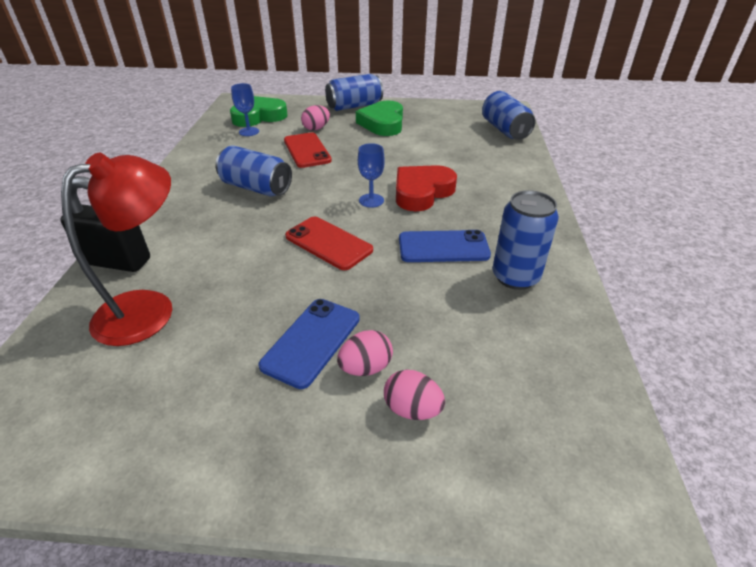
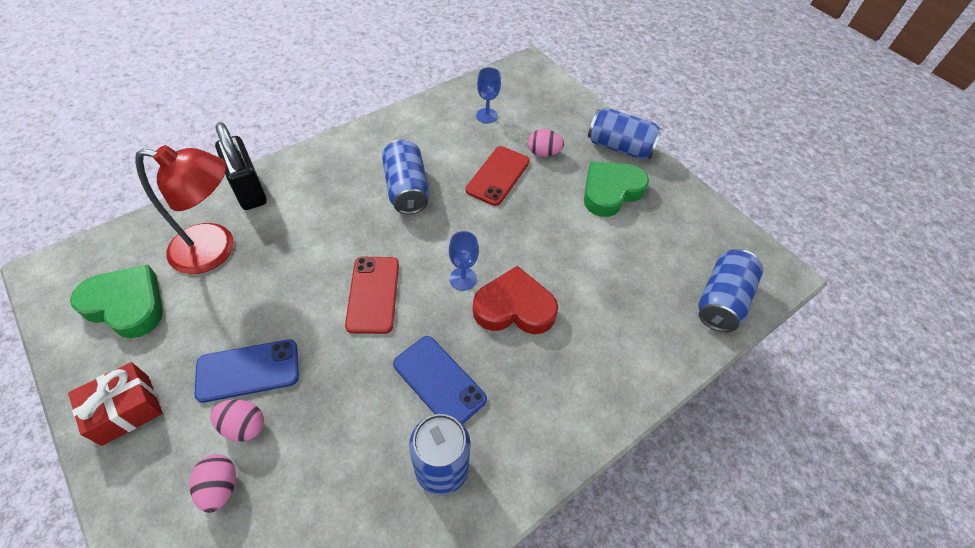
camera: 45 degrees right, 15 degrees up
(246, 451) = (126, 409): none -> red gift
(259, 116) = (519, 101): green heart -> green heart (126, 305)

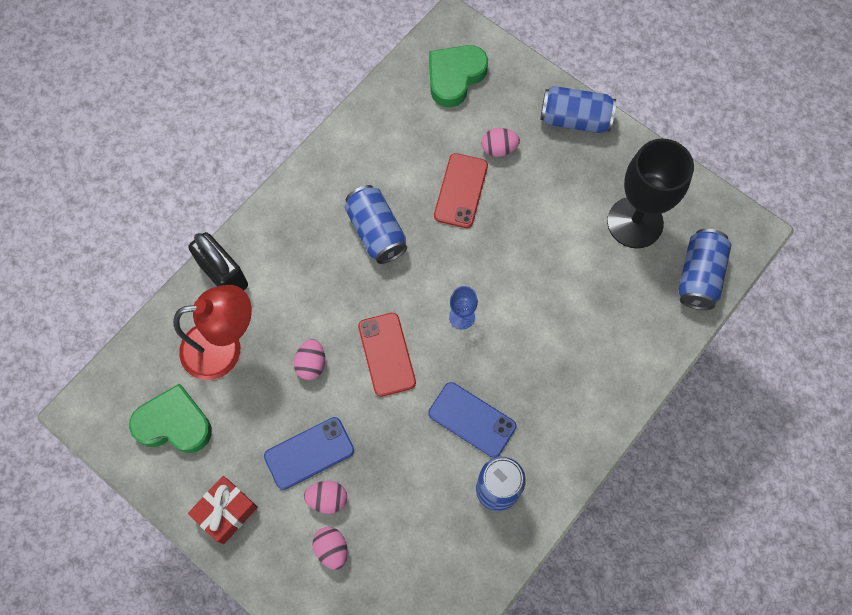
camera: 10 degrees left, 15 degrees up
(293, 284) = (311, 364): none -> pink egg
(487, 116) = (427, 114): blue goblet -> none
(514, 307) = (516, 333): red heart -> none
(610, 191) = (576, 180): green heart -> green heart (455, 77)
(661, 238) = (635, 222): none -> black goblet

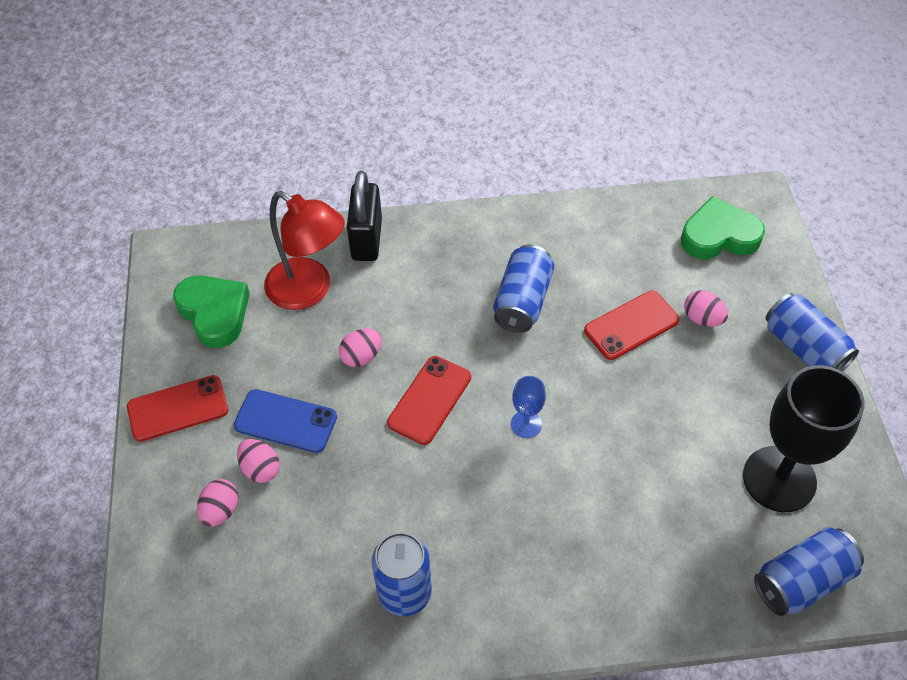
camera: 45 degrees right, 15 degrees down
(226, 512) = (178, 408): red gift -> red phone
(472, 419) = (446, 514): blue phone -> none

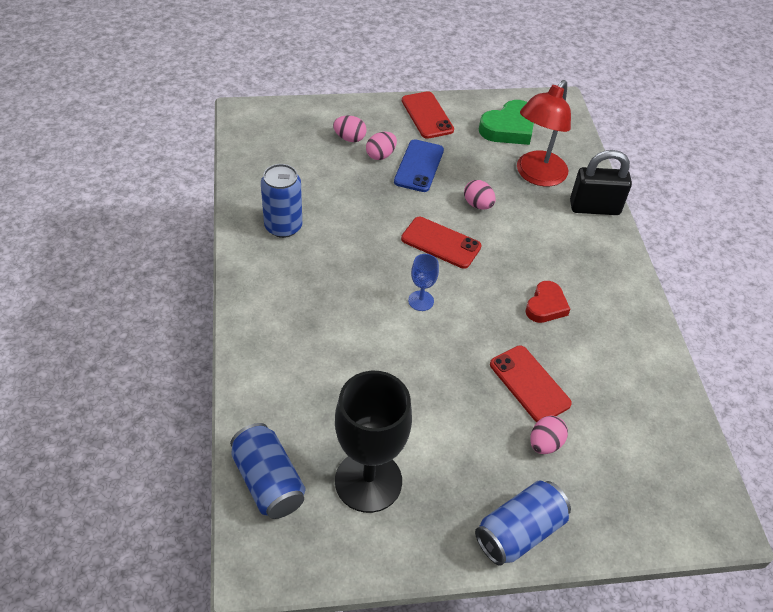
camera: 85 degrees right, 5 degrees down
(522, 301) = (546, 306): blue can -> red heart
(719, 236) = (656, 474): green heart -> none

